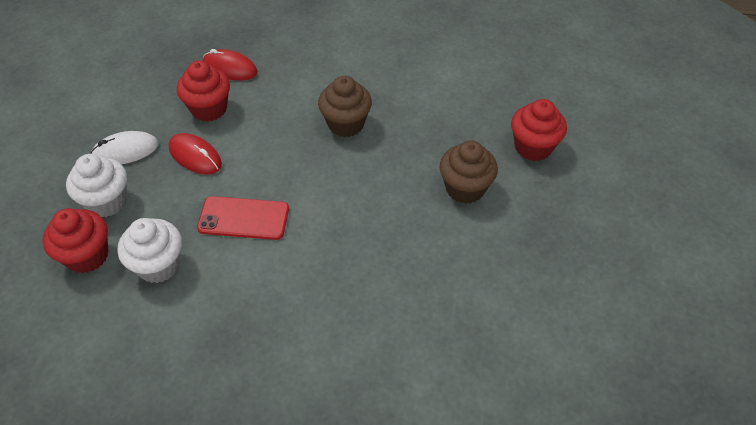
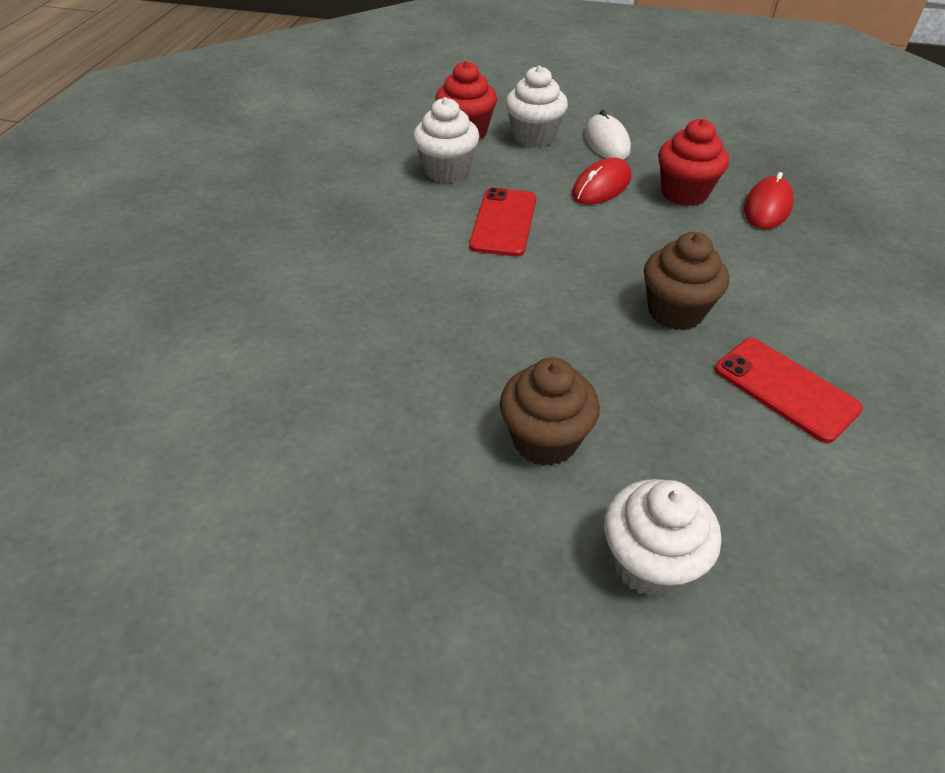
camera: 95 degrees right, 5 degrees down
(407, 84) = (785, 389): none -> red phone
(533, 147) = (649, 562): red cupcake -> white cupcake

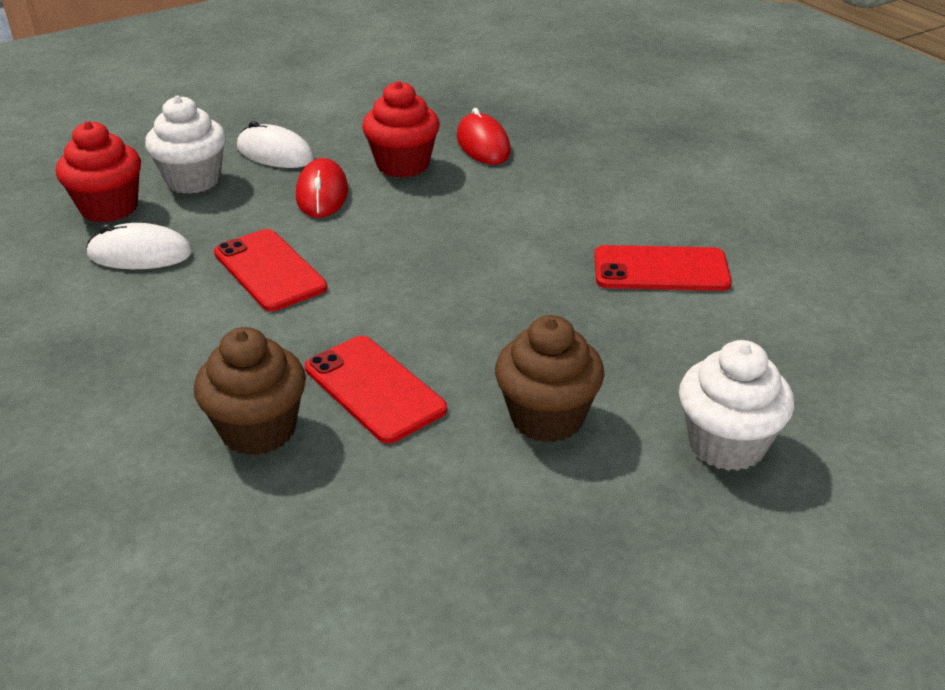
camera: 45 degrees left, 10 degrees down
(447, 171) = (140, 254): white cupcake -> white mouse
(464, 341) = (374, 389): none -> red phone
(675, 311) = (517, 261): brown cupcake -> brown cupcake (258, 430)

